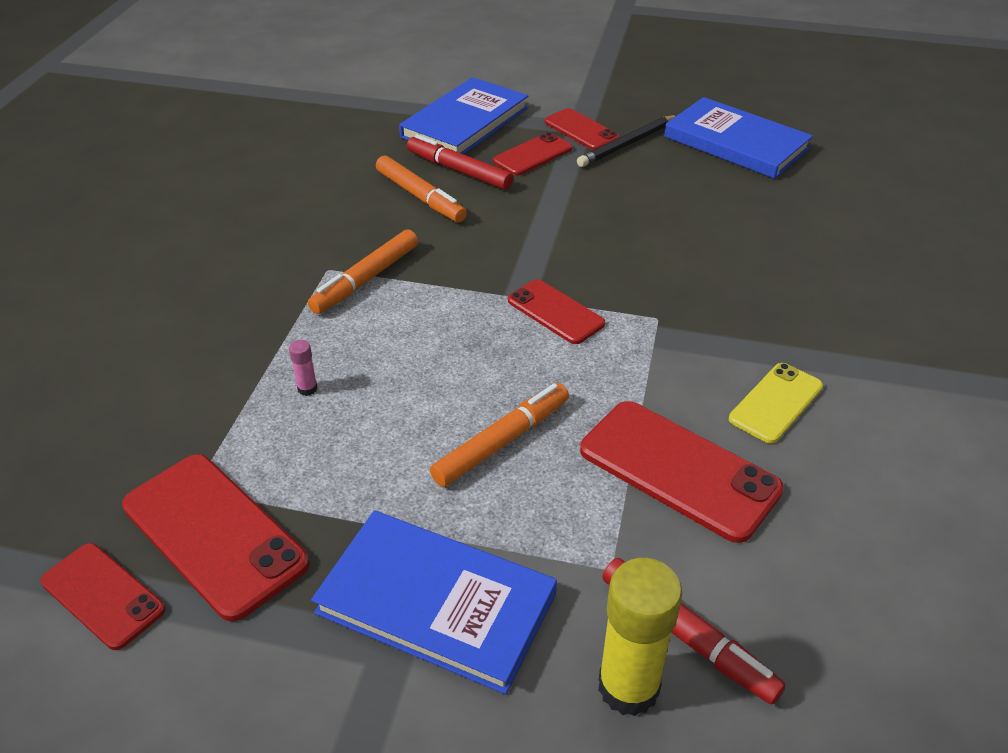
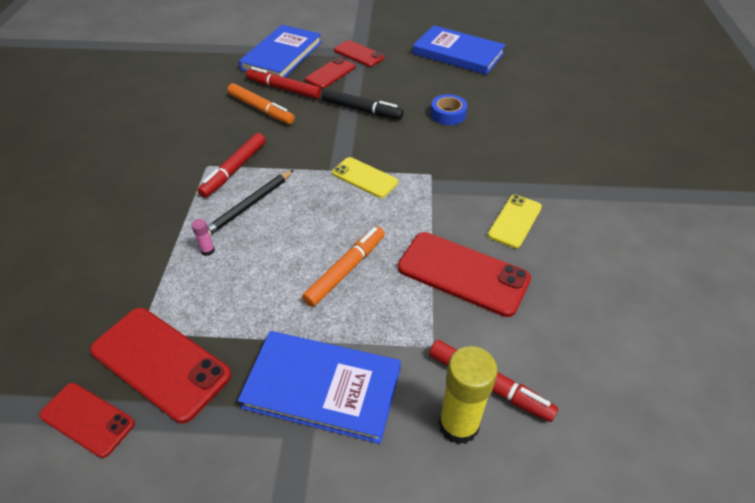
camera: 10 degrees left, 5 degrees up
(366, 279) = (234, 169): orange marker -> red marker
(555, 312) = (364, 178): red phone -> yellow phone
(570, 212) = (361, 110): none -> black marker
(627, 144) = (390, 60): black pencil -> black pencil (249, 205)
(702, 233) = (448, 114): none -> blue tape

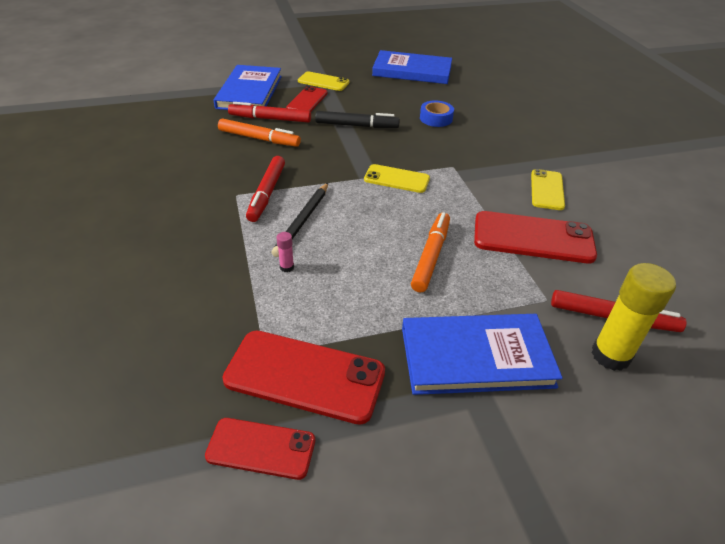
camera: 20 degrees left, 5 degrees down
(359, 54) = (323, 82): red phone -> yellow phone

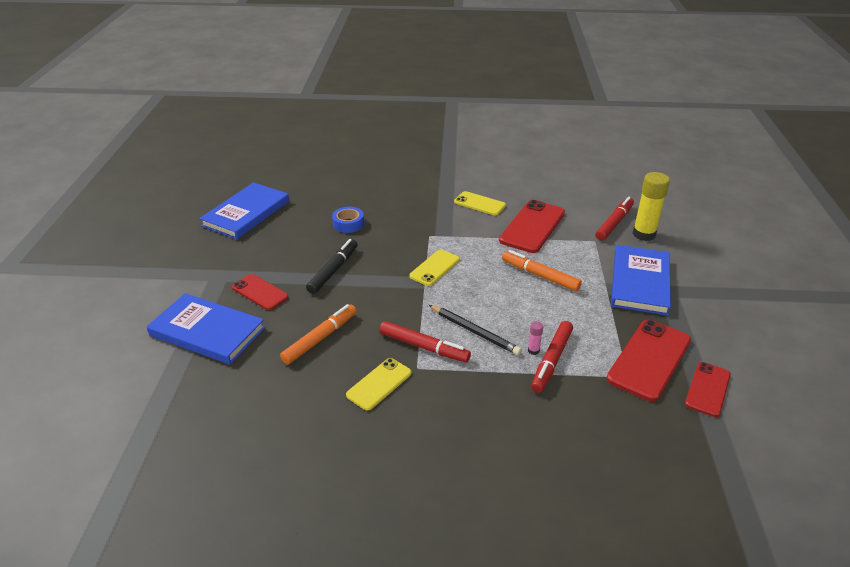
camera: 70 degrees left, 5 degrees down
(270, 119) = (283, 324): red marker -> red marker (552, 360)
(323, 82) = (225, 274): yellow phone -> yellow phone (379, 384)

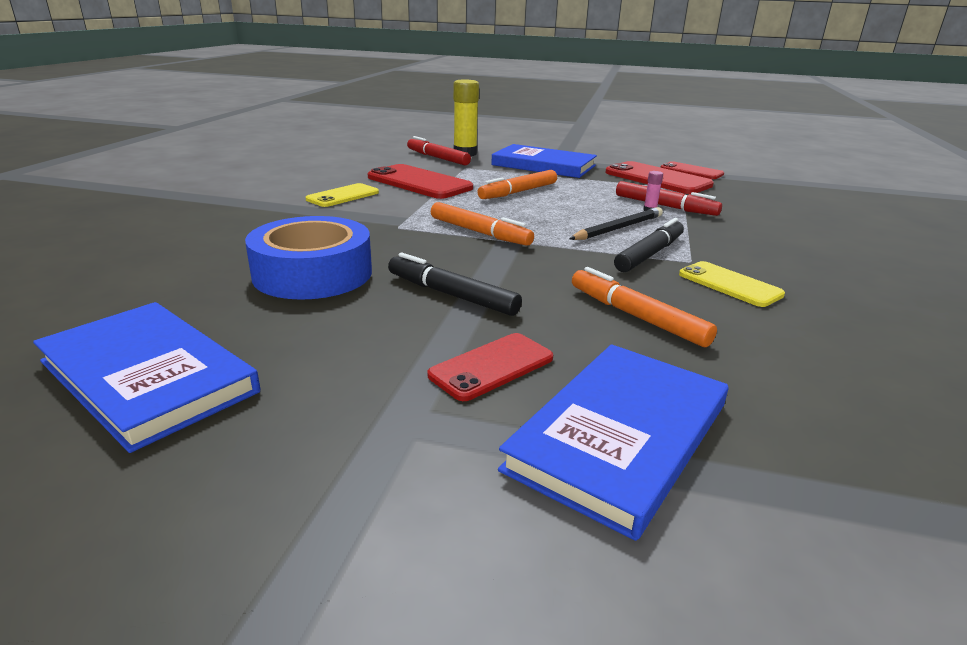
camera: 80 degrees left, 10 degrees down
(348, 224) = (313, 273): blue tape -> blue tape, size x1.97
(424, 347) = (649, 254): red marker -> black marker
(434, 268) = (479, 232): yellow phone -> orange marker

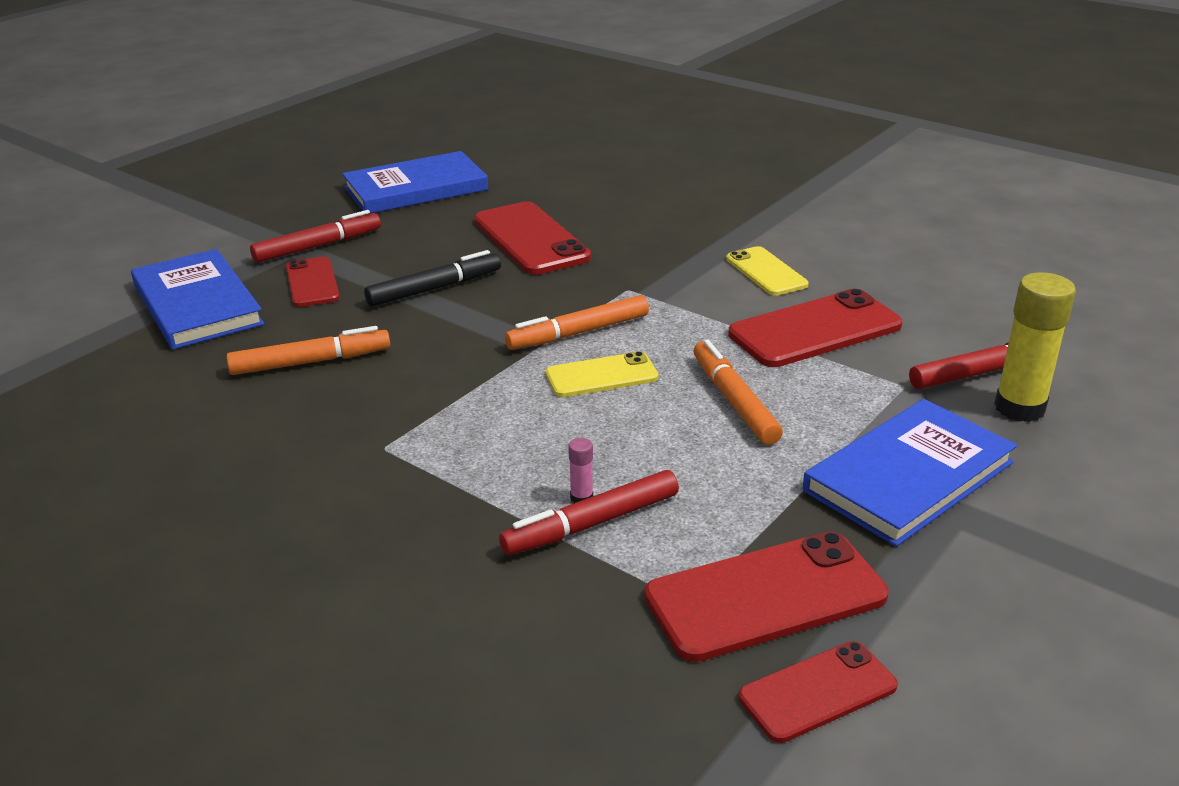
camera: 115 degrees right, 5 degrees up
(313, 273) = (530, 239): blue tape -> red phone
(388, 398) = (317, 246): none -> red marker
(618, 228) = (526, 436): black pencil -> none
(649, 254) = (427, 426): black marker -> none
(729, 284) = (308, 446): yellow phone -> yellow phone (601, 376)

